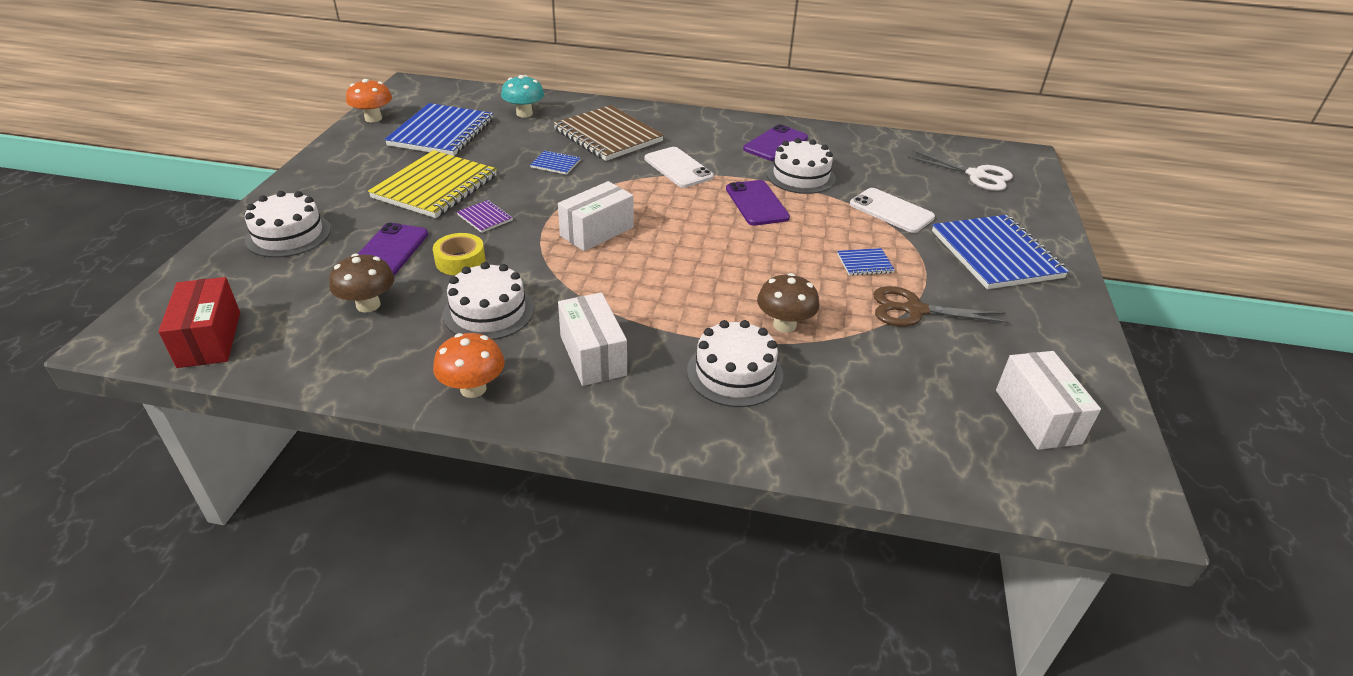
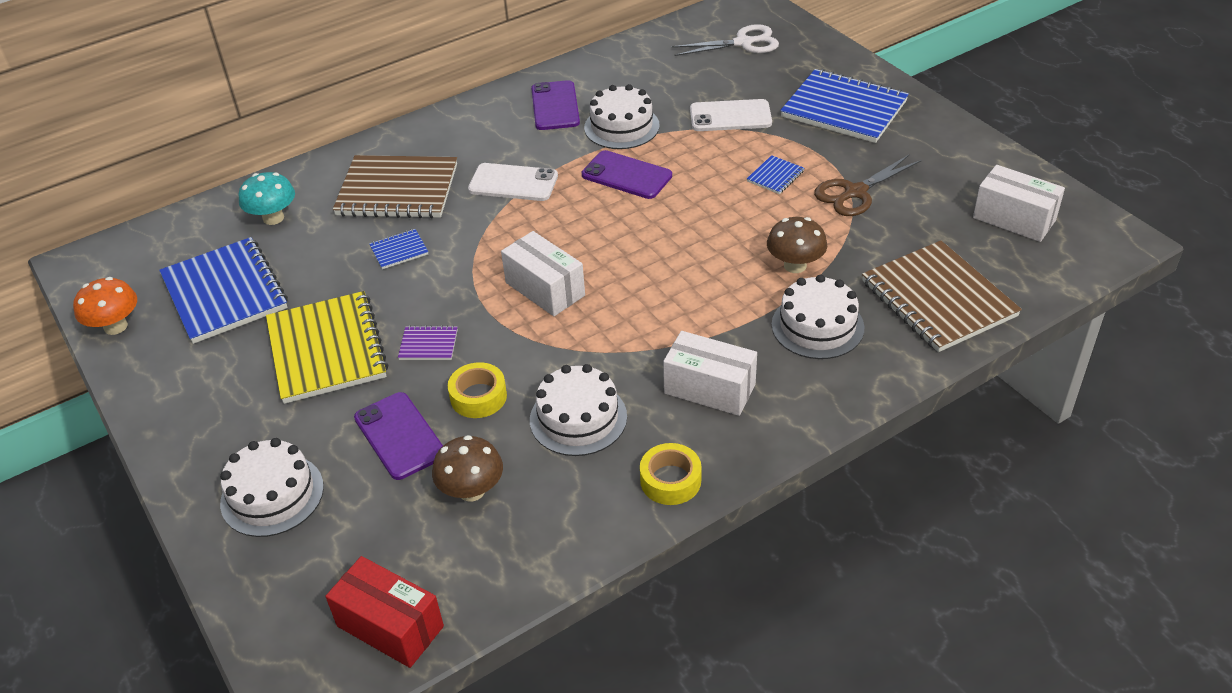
camera: 40 degrees left, 5 degrees up
(473, 388) = (670, 480): orange mushroom -> yellow tape
(597, 232) = (545, 289): white box -> white box turned 45 degrees counterclockwise
(865, 424) = (938, 299): none -> brown notebook

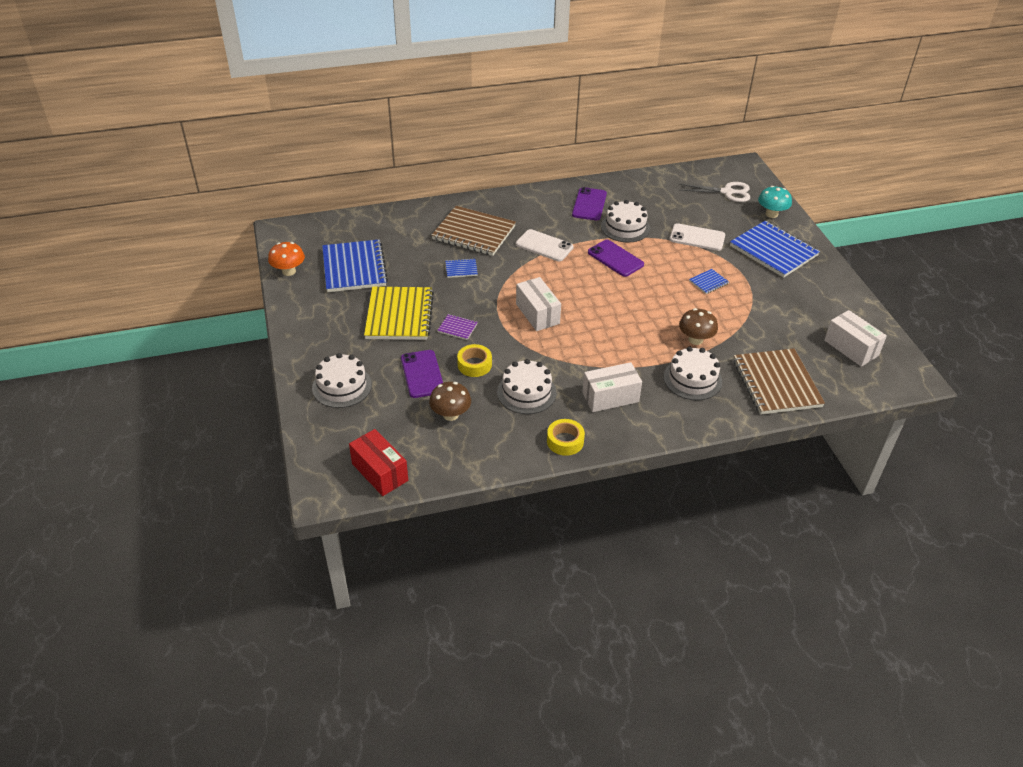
camera: 15 degrees right, 0 degrees up
(273, 218) = (396, 231): turquoise mushroom -> turquoise mushroom (771, 214)
(709, 389) = (610, 397): white box -> white box turned 60 degrees counterclockwise
(855, 192) = (755, 305): brown scissors -> none

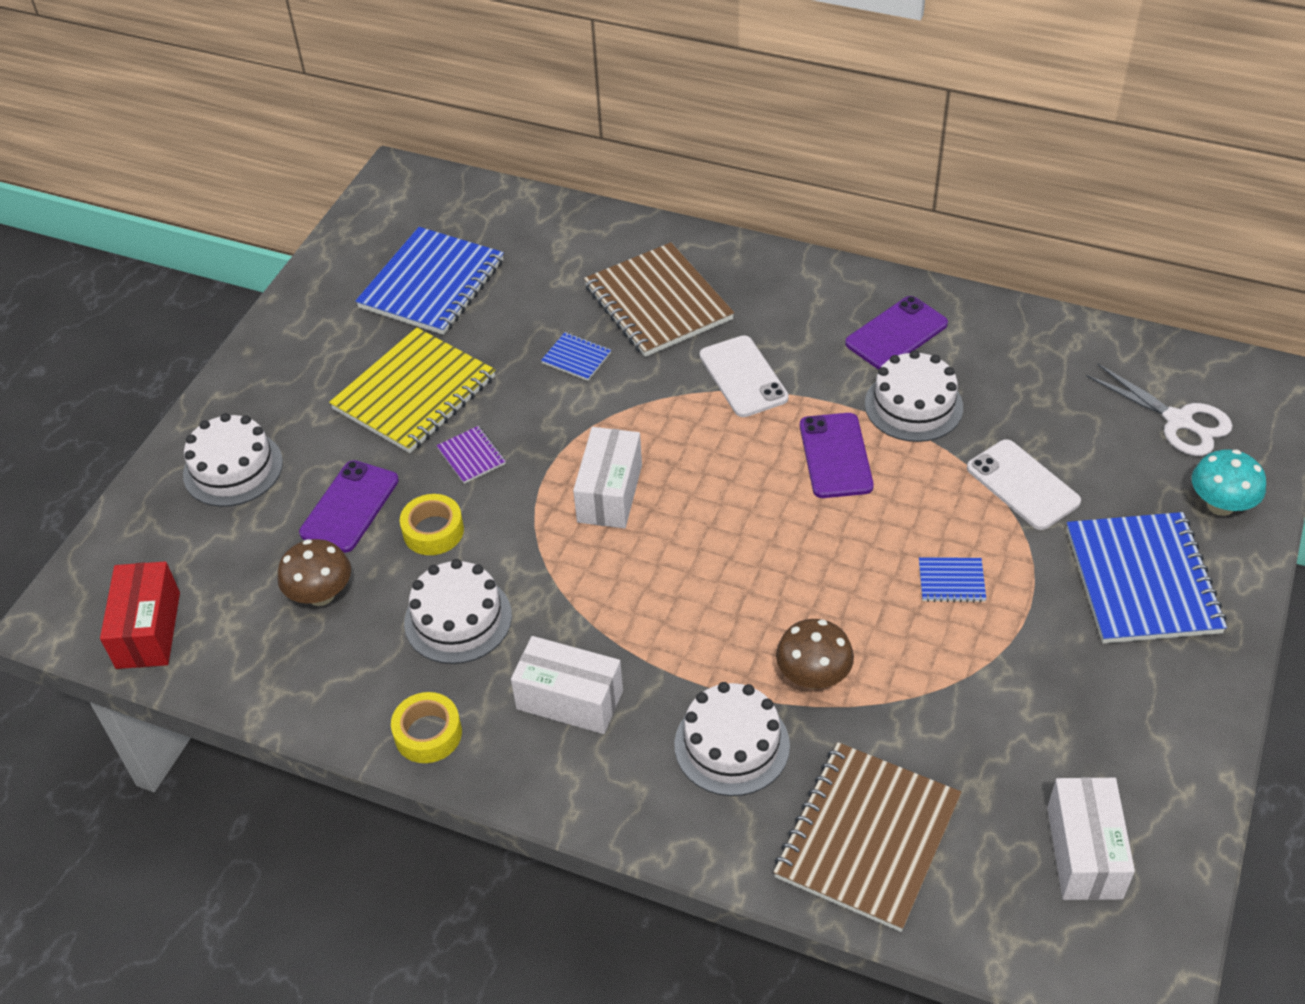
camera: 40 degrees right, 5 degrees up
(289, 271) = (344, 249): orange mushroom -> none

